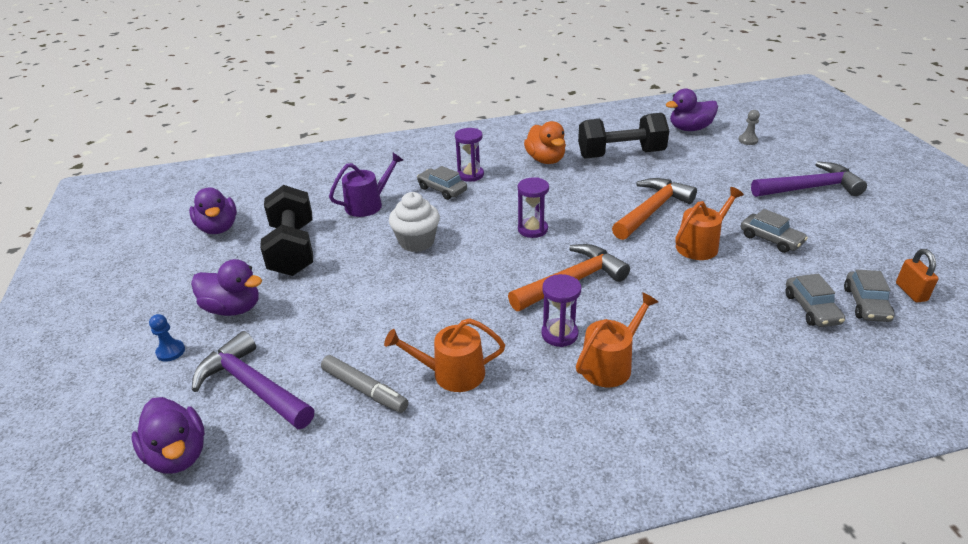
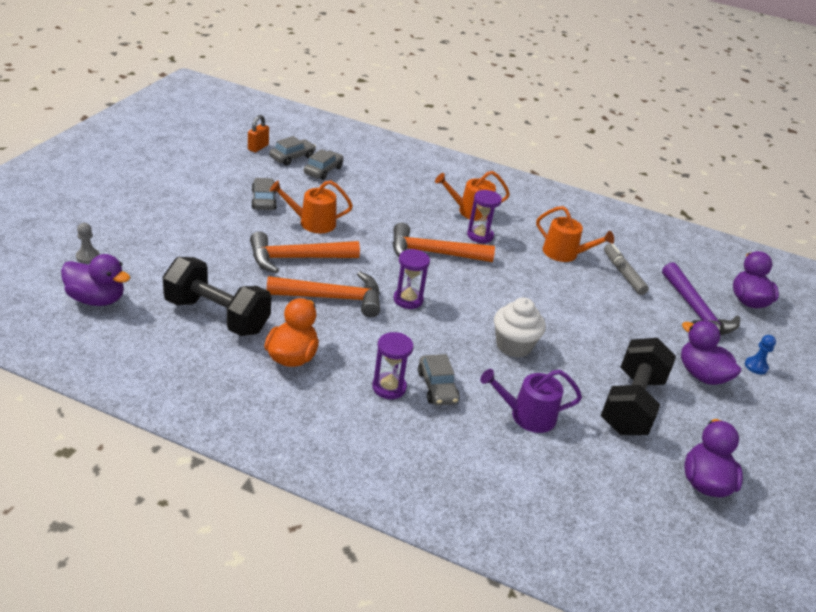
camera: 150 degrees left, 0 degrees up
(581, 200) = (332, 298): none -> orange hammer
(809, 188) = (157, 204): purple hammer -> none

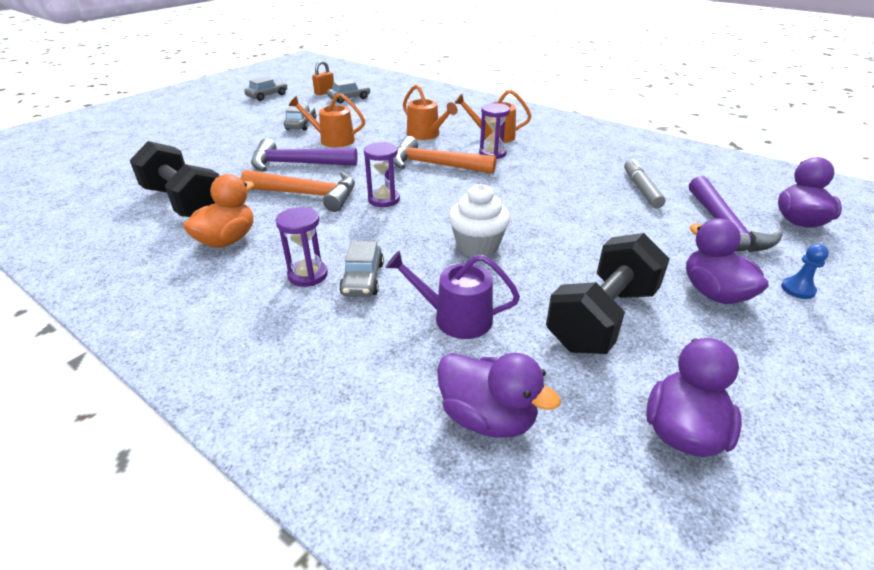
camera: 20 degrees right, 0 degrees up
(88, 257) = (115, 156): grey pawn -> none
(96, 299) = (91, 185): purple duck -> purple duck (487, 417)
(296, 258) = (297, 164): orange hammer -> purple hammer
(323, 170) = (370, 107): grey car -> grey car (267, 96)
(564, 253) = (578, 170): orange watering can -> orange watering can (426, 135)

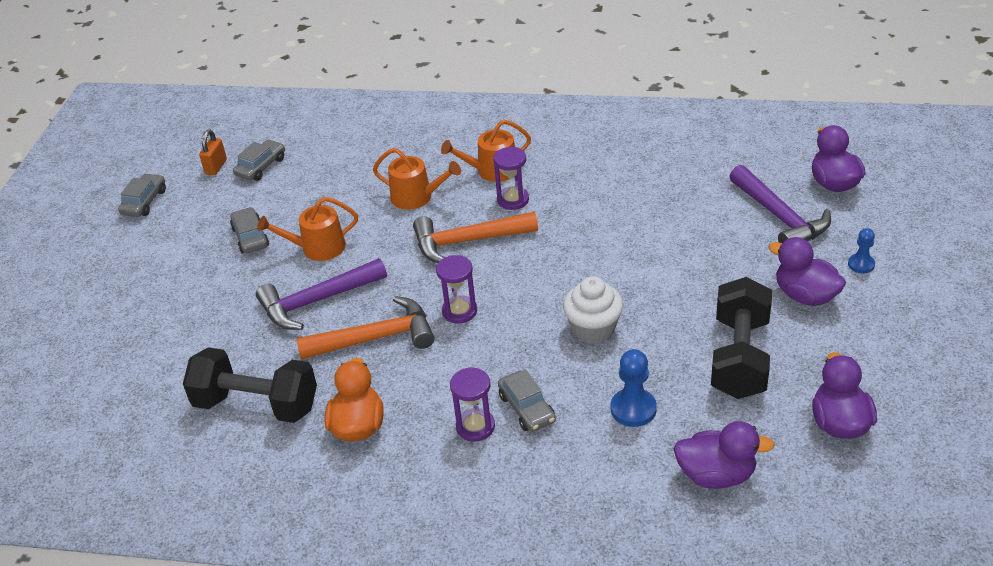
camera: 25 degrees left, 5 degrees up
(455, 318) = (633, 409): purple watering can -> blue pawn
(641, 189) = (687, 195): grey marker -> none

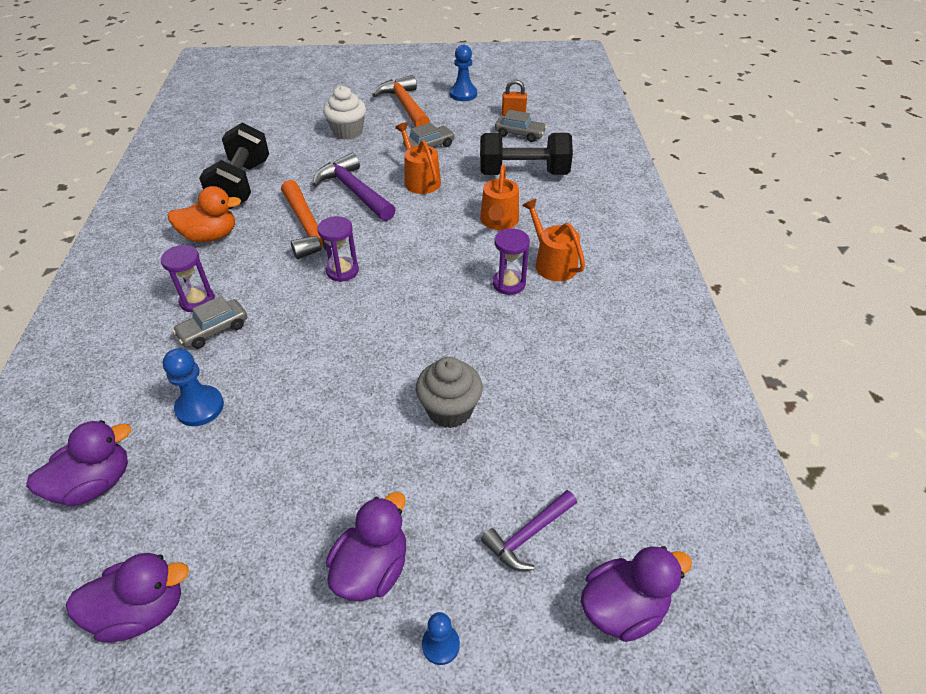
camera: 75 degrees right, 5 degrees up
(144, 202) = (463, 94): grey car -> blue pawn
(467, 241) = (440, 262): orange hammer -> orange hammer (405, 106)
(593, 329) = (316, 365): white cupcake -> white cupcake (347, 132)
(660, 247) = (449, 410): none -> grey cupcake
(716, 475) = (95, 483): purple duck -> purple duck turned 120 degrees counterclockwise
(740, 358) = (264, 498): black dumbbell -> black dumbbell (523, 173)
(780, 217) = (528, 535): purple hammer -> purple hammer, size x0.61

